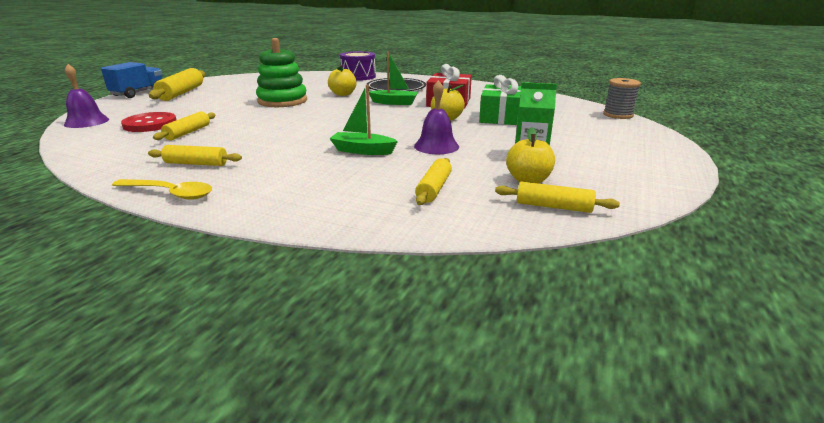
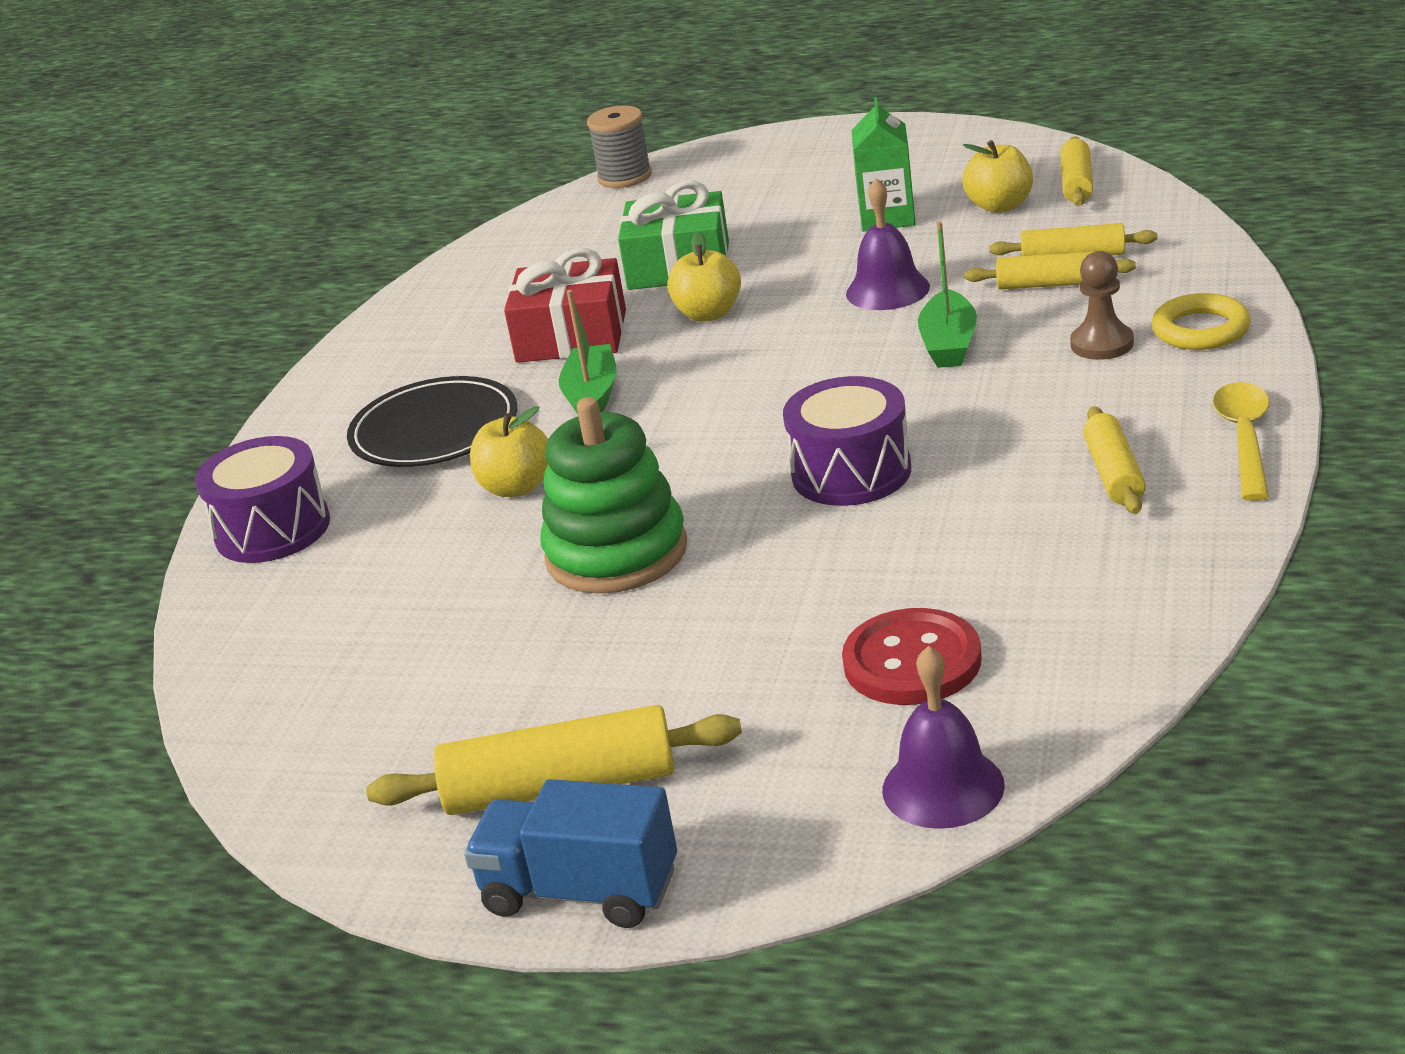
camera: 95 degrees left, 5 degrees up
(188, 132) = (947, 571): yellow rolling pin -> yellow rolling pin (1050, 284)
(279, 127) = (851, 473): none -> purple drum
(296, 205) = (1200, 330): none -> yellow ring
(316, 179) = (1102, 344): none -> brown pawn

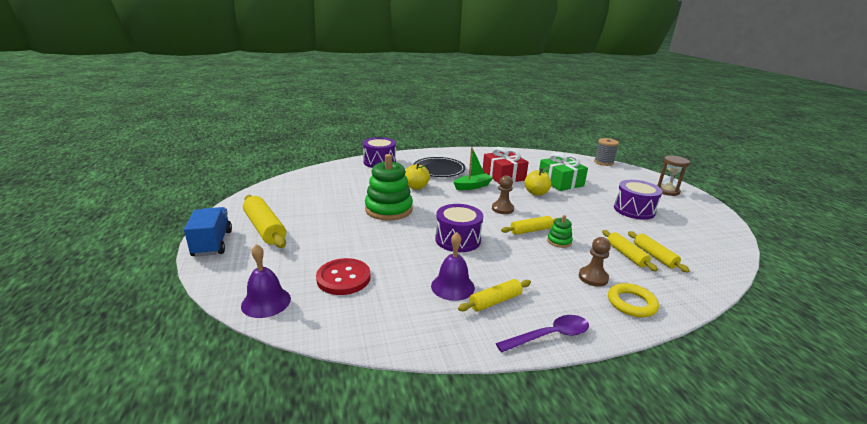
camera: 55 degrees right, 5 degrees down
(751, 380) = (502, 209): none -> brown pawn
(837, 151) = (667, 191): none -> brown hourglass
(887, 217) = (634, 210): green carton -> purple drum
(887, 290) = (584, 221): purple bell -> purple bell (452, 286)
(949, 344) = (559, 241): green boat -> green stacking toy
(1000, 206) = (672, 231): yellow apple -> none
(1077, 183) = (714, 245): yellow rolling pin -> yellow rolling pin (531, 230)
(1244, 439) = (550, 335): yellow spoon -> purple spoon

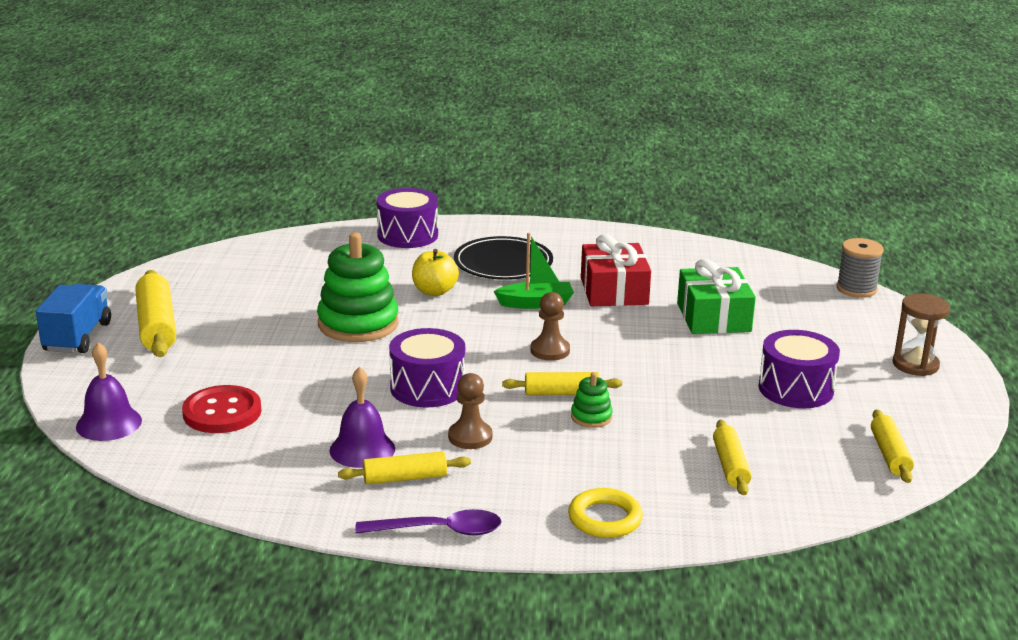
camera: 20 degrees right, 0 degrees up
(536, 193) = (642, 331): yellow apple -> none
(593, 277) = (586, 476): brown pawn -> brown pawn (470, 437)
(626, 255) = (682, 456): yellow rolling pin -> yellow rolling pin (890, 454)

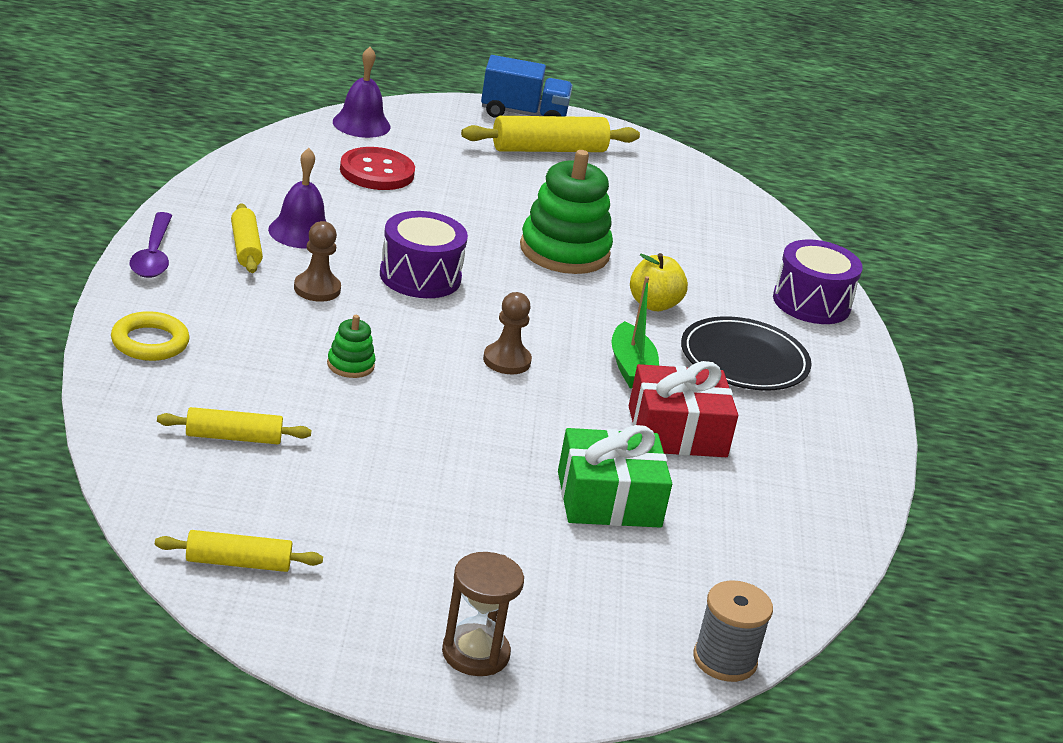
camera: 85 degrees right, 5 degrees up
(561, 393) = (405, 354): yellow rolling pin -> none
(795, 389) = (408, 525): purple drum -> none

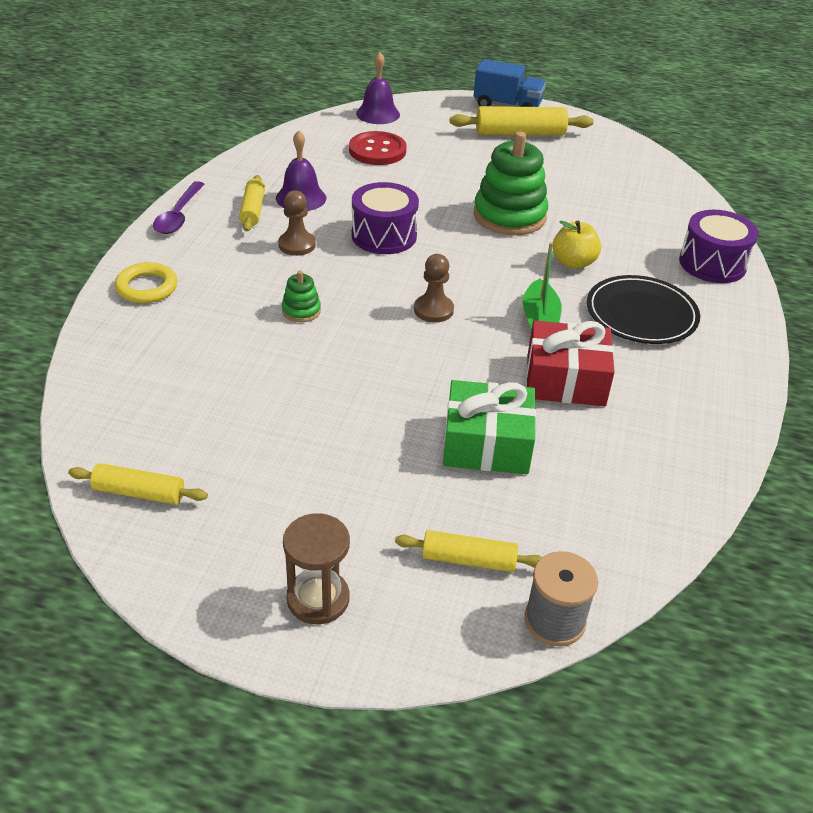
camera: 15 degrees right, 10 degrees up
(233, 437) = (181, 373): yellow rolling pin -> yellow rolling pin (468, 560)

